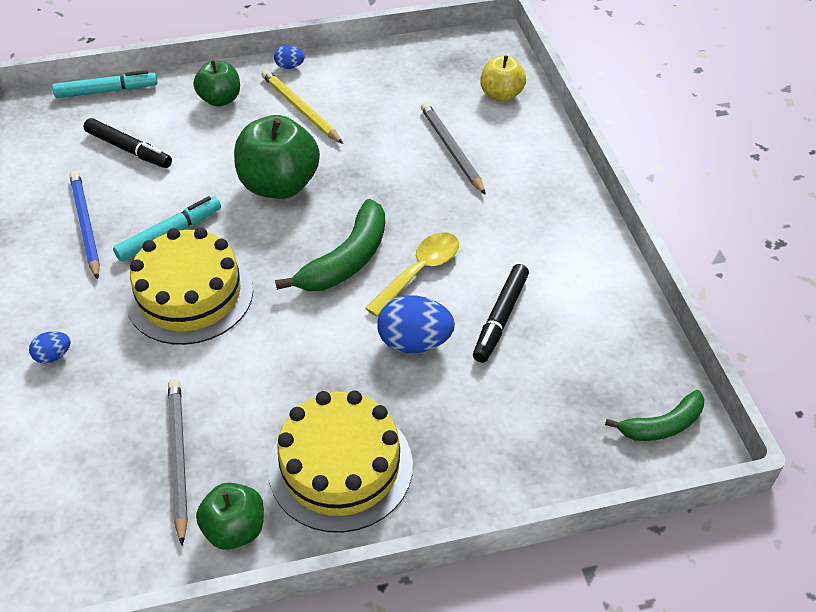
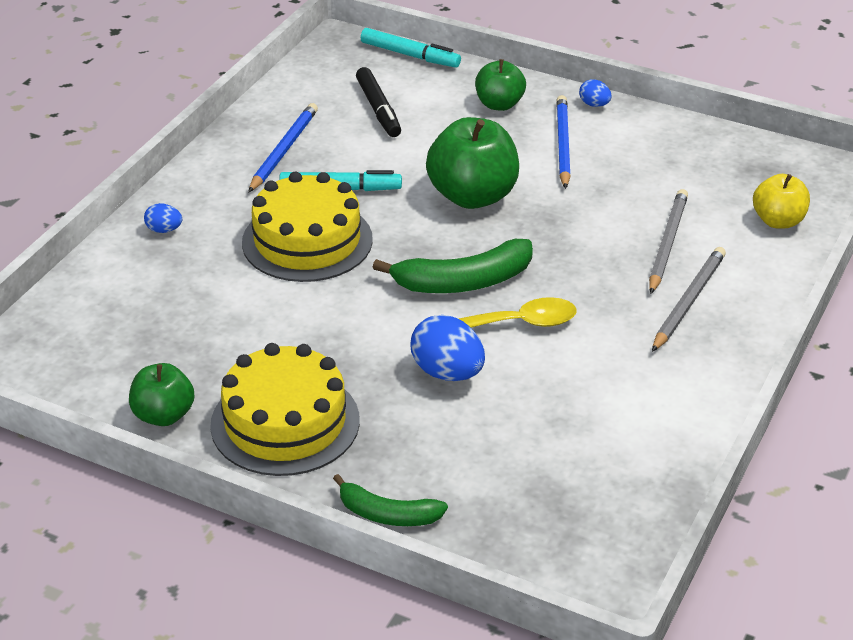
camera: 40 degrees right, 10 degrees down
(178, 458) = (176, 346): grey pencil -> grey pencil (688, 301)
(300, 109) = (562, 144): yellow pencil -> blue pencil
(500, 318) = (545, 397): black marker -> none
(662, 425) = (591, 558): green banana -> green banana (387, 514)

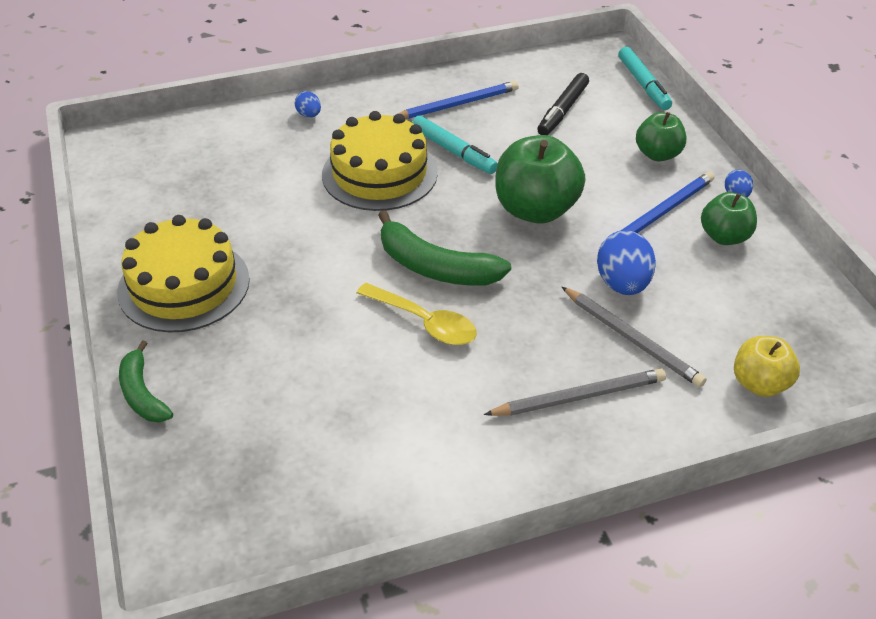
camera: 45 degrees right, 5 degrees up
(164, 415) = (132, 231): green apple -> green apple (724, 237)
(447, 373) = (326, 324): blue egg -> blue egg (622, 284)
(667, 243) = (632, 339): grey pencil -> grey pencil turned 75 degrees clockwise

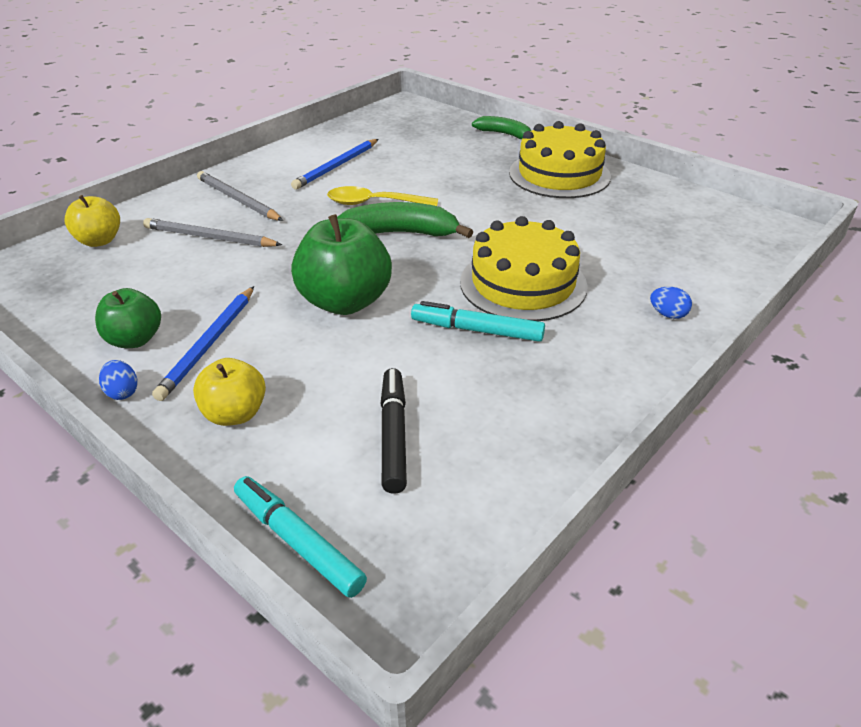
camera: 150 degrees right, 5 degrees down
(457, 104) = (532, 391): blue pencil -> blue pencil (337, 166)
(579, 397) = (237, 200): grey pencil -> grey pencil turned 90 degrees clockwise
(622, 284) = (230, 269): blue egg -> none
(658, 154) = (235, 414): green apple -> yellow apple

